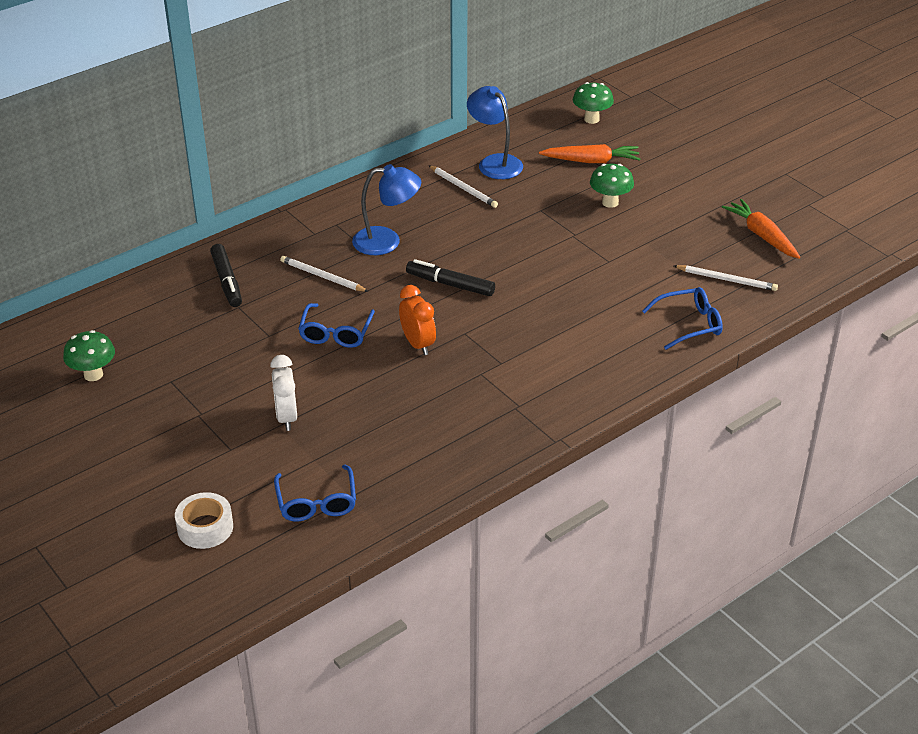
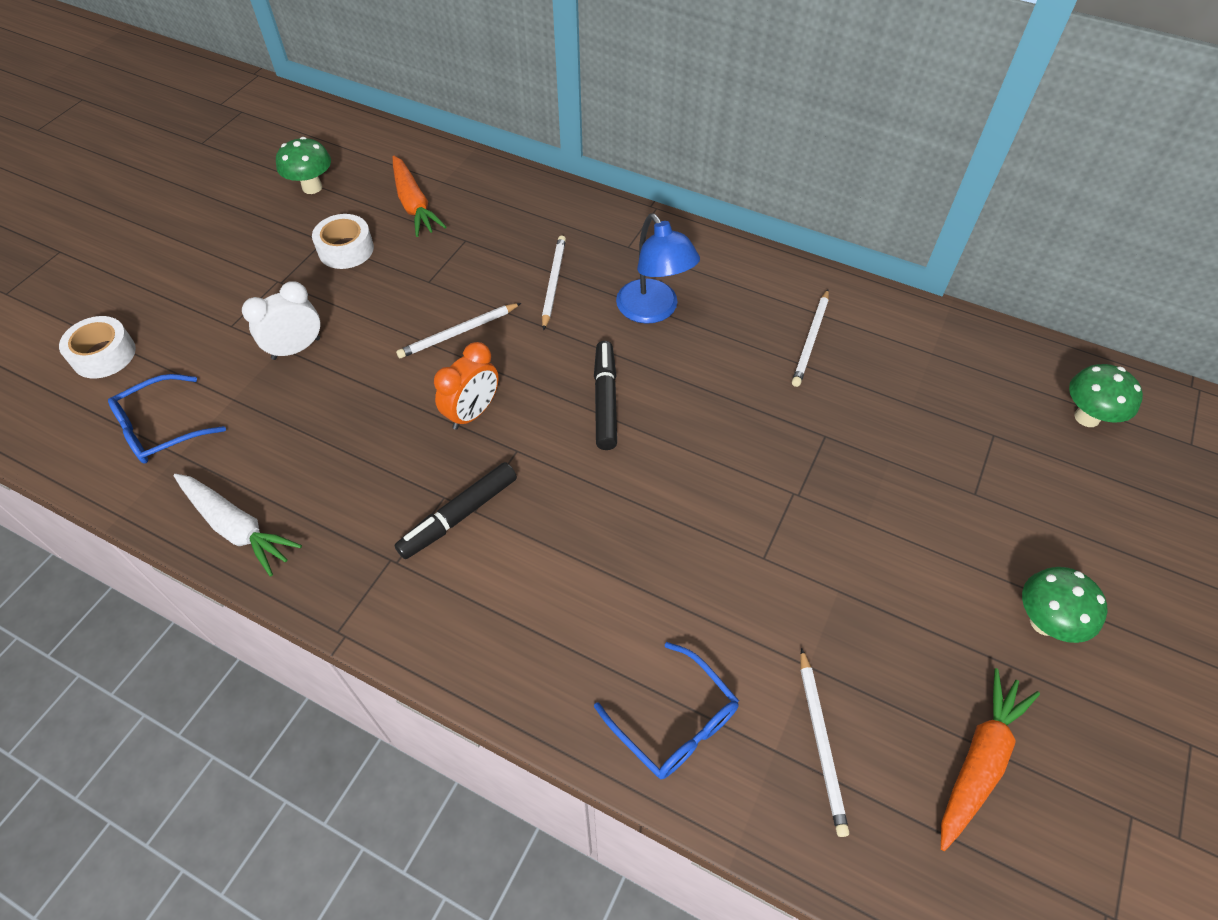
camera: 65 degrees right, 15 degrees up
(193, 370) = (346, 249): none -> white tape
(227, 281) = (502, 215): black marker -> black marker (459, 516)
(336, 333) = (459, 332): blue glasses -> white pencil
(441, 474) = (237, 527): none -> white carrot
(494, 162) = (891, 350): blue lamp -> none
(591, 161) = (985, 453): orange carrot -> orange carrot (414, 204)
(610, 202) = (903, 510): green mushroom -> green mushroom (1044, 622)

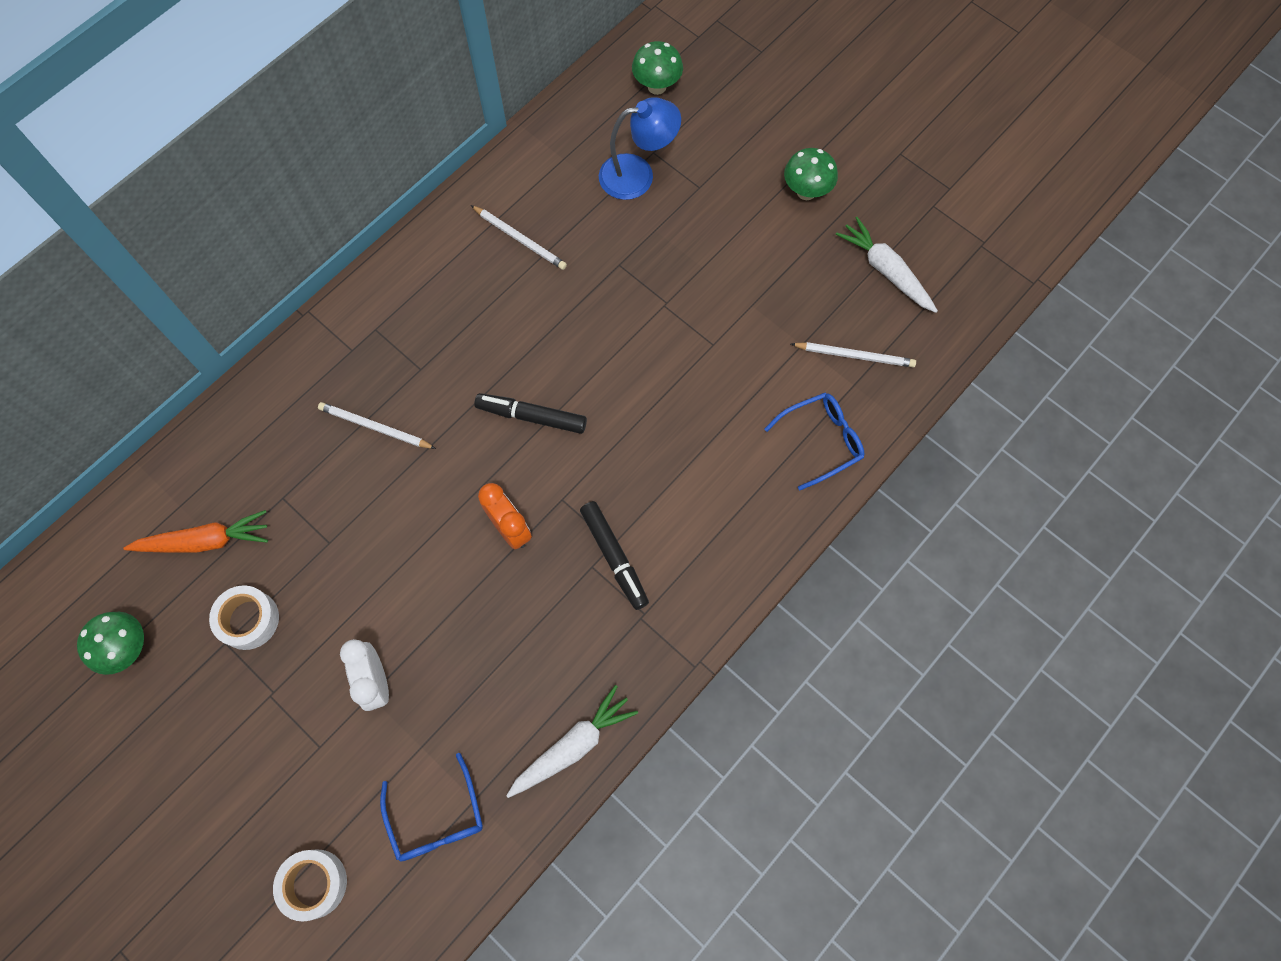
camera: 75 degrees left, 15 degrees up
(459, 332) = (409, 524): white pencil -> none
(653, 311) = (442, 350): blue lamp -> blue lamp (638, 174)
(979, 761) = (886, 270): orange carrot -> white carrot

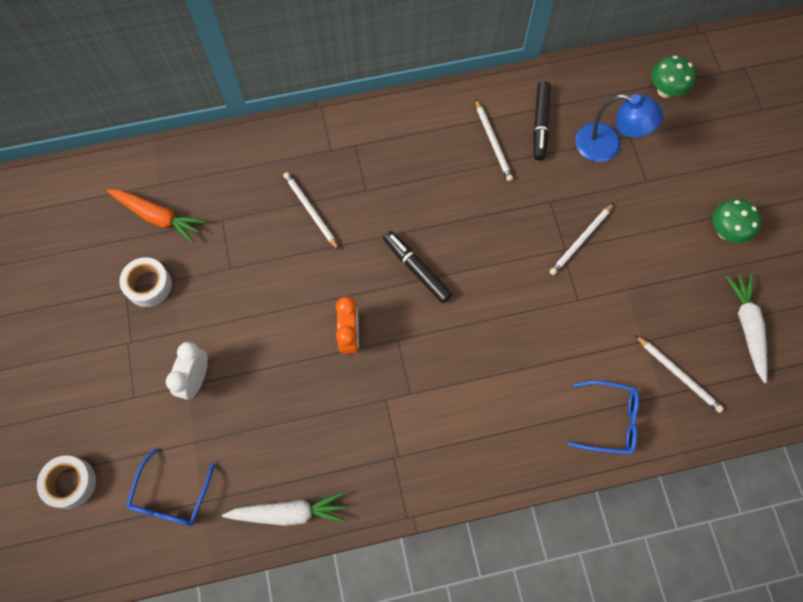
camera: 35 degrees right, 0 degrees up
(128, 648) = (68, 255): green mushroom -> none
(614, 557) = (405, 403): black marker -> black marker (540, 124)
(676, 284) = (581, 240): none -> white pencil

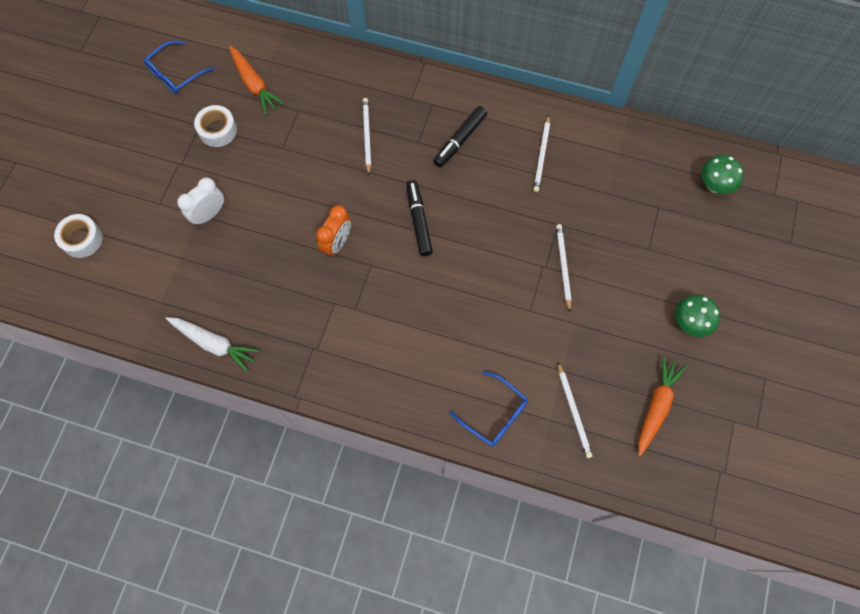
camera: 30 degrees right, 0 degrees up
(171, 496) = (142, 286): blue glasses -> blue glasses (176, 73)
(540, 124) = (589, 160): black marker -> black marker (460, 140)
(581, 240) = (563, 267): white pencil -> white pencil turned 105 degrees clockwise
(607, 146) = (634, 205): blue lamp -> none
(747, 327) = (656, 406): white carrot -> orange carrot

